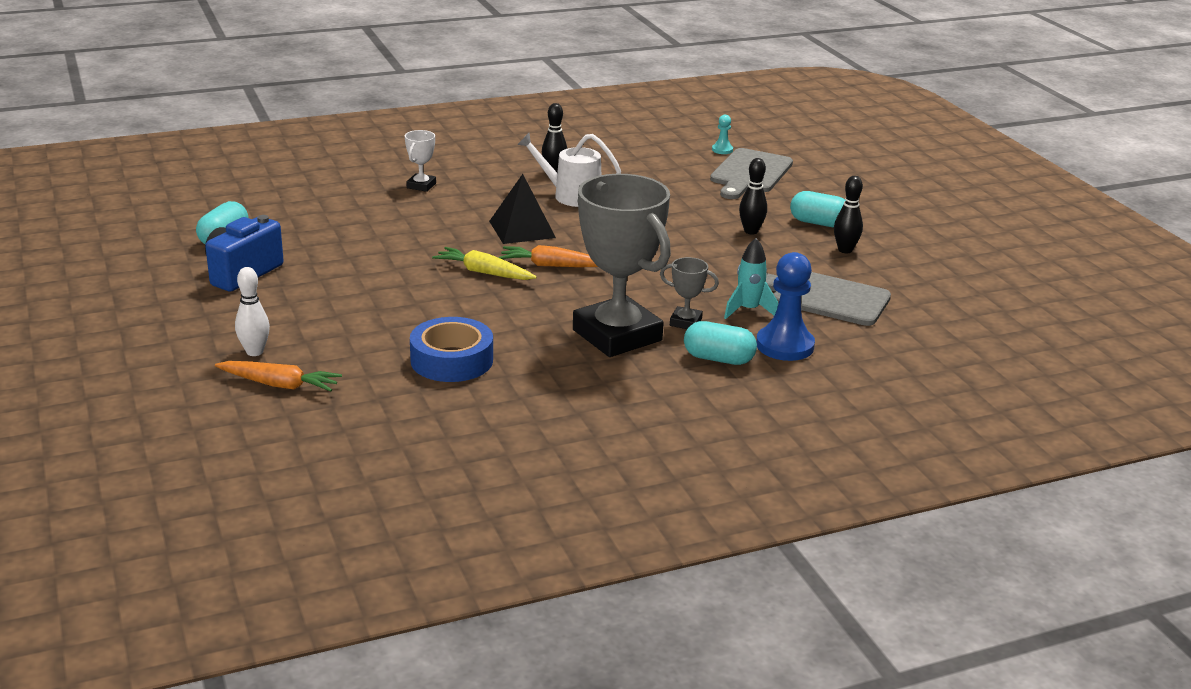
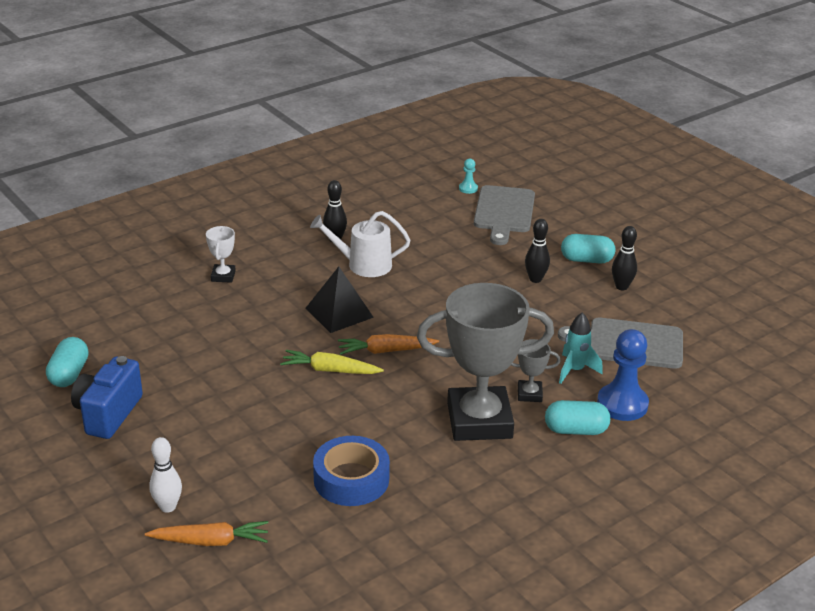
camera: 15 degrees left, 5 degrees up
(617, 335) = (479, 421): grey trophy -> grey trophy turned 45 degrees counterclockwise

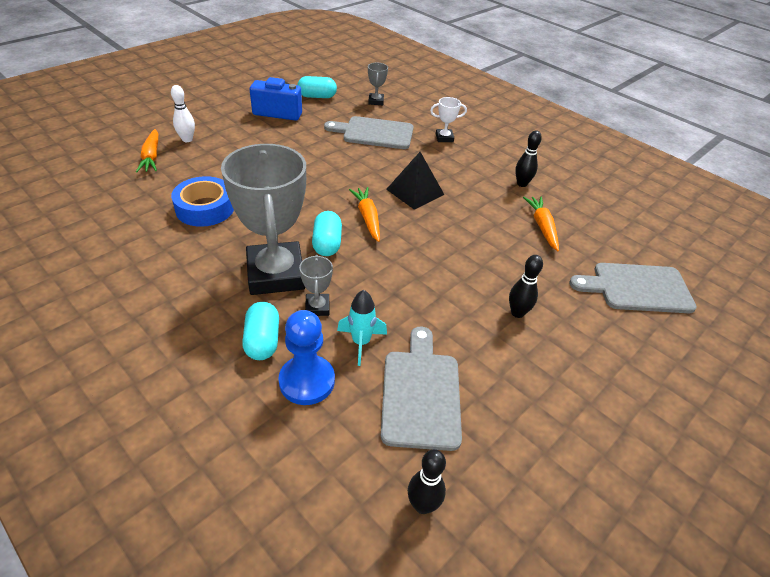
camera: 80 degrees right, 10 degrees up
(104, 320) = (376, 101): none -> grey trophy
(196, 329) = (374, 133): none -> grey cutting board
(330, 370) = (336, 192): yellow carrot -> none
(364, 265) = (490, 200): white watering can -> none
(413, 242) = (542, 227): none -> orange carrot
(468, 188) = (666, 260): turquoise pawn -> none
(586, 260) = (578, 358): turquoise capsule -> turquoise capsule (327, 244)
(621, 287) = (535, 390): black bowling pin -> black bowling pin (422, 505)

